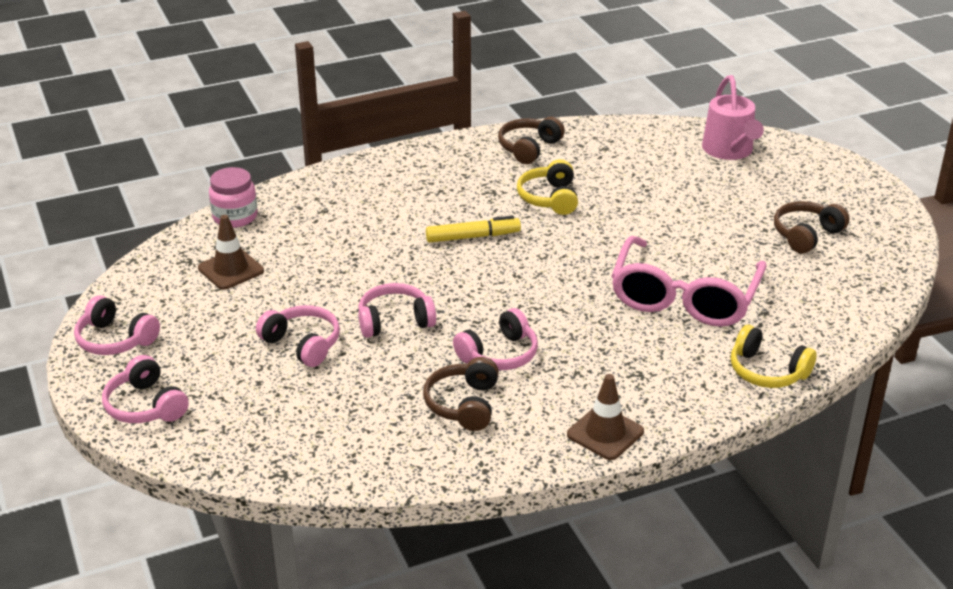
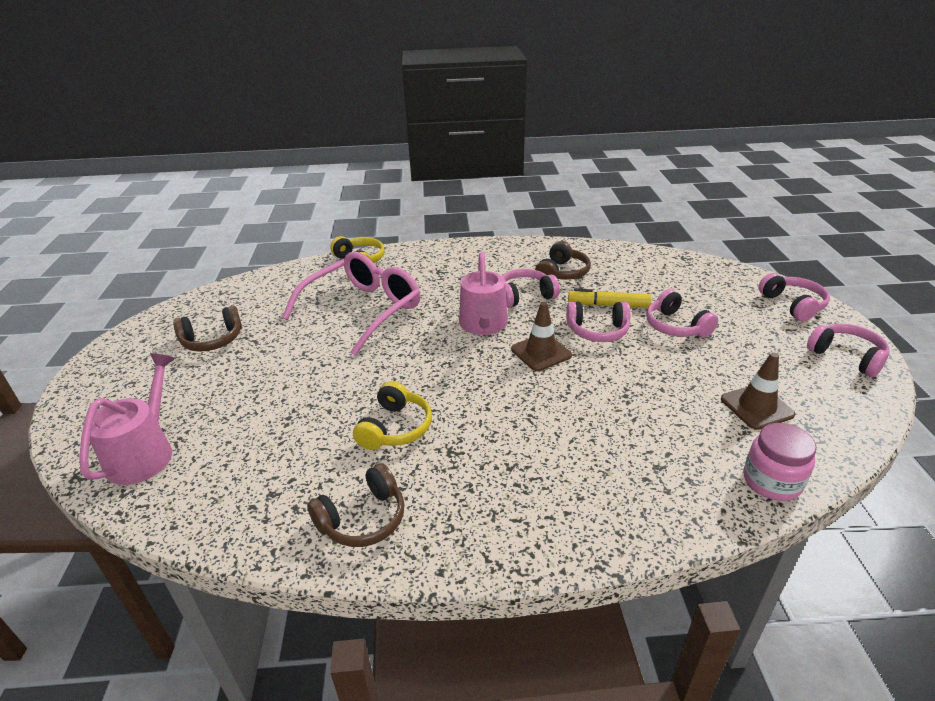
camera: 160 degrees left, 0 degrees up
(473, 237) = (500, 396): yellow marker -> yellow marker (608, 305)
(529, 304) = (483, 325): none -> pink watering can
(605, 433) = (483, 248): brown traffic cone -> brown traffic cone (541, 352)

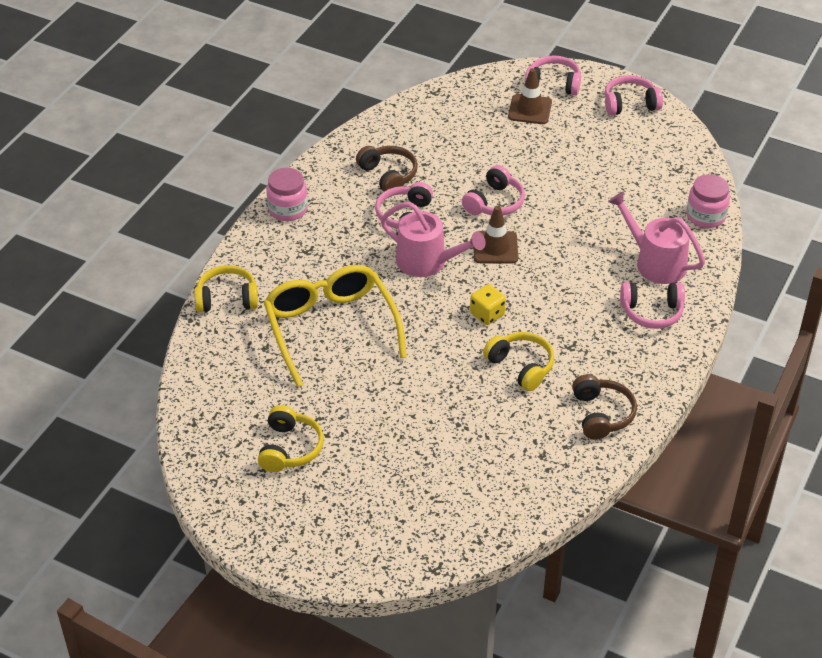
camera: 60 degrees left, 10 degrees up
(144, 453) = (436, 522): pink watering can -> pink watering can (655, 262)
(212, 340) = (290, 448): brown headphones -> yellow headphones
(363, 310) = (331, 328): pink glasses -> yellow glasses
(449, 380) = (487, 314): none -> yellow dice
(475, 250) = (288, 209): none -> pink jar
(608, 305) = (464, 176): yellow marker -> none
(675, 326) = (526, 159): pink headphones -> pink headphones (652, 312)
(756, 407) = (642, 179): brown traffic cone -> brown traffic cone (530, 109)

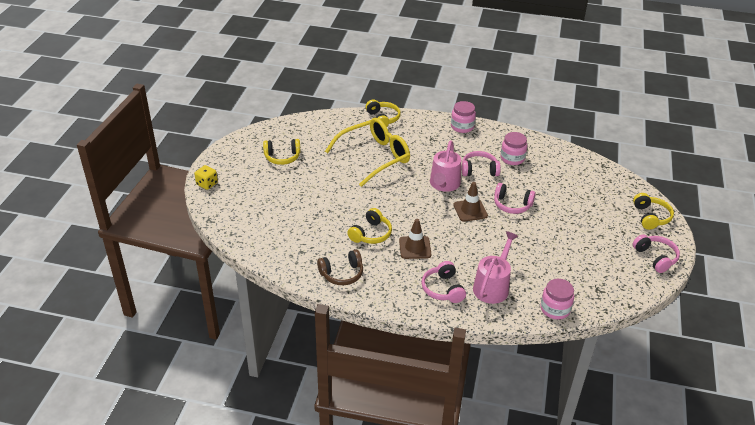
camera: 75 degrees right, 5 degrees down
(388, 175) = (512, 158): brown headphones -> pink jar
(487, 314) = (410, 214): yellow dice -> yellow dice (207, 184)
(530, 109) = (615, 209): brown traffic cone -> brown traffic cone (415, 247)
(553, 83) = (651, 217): pink headphones -> yellow headphones

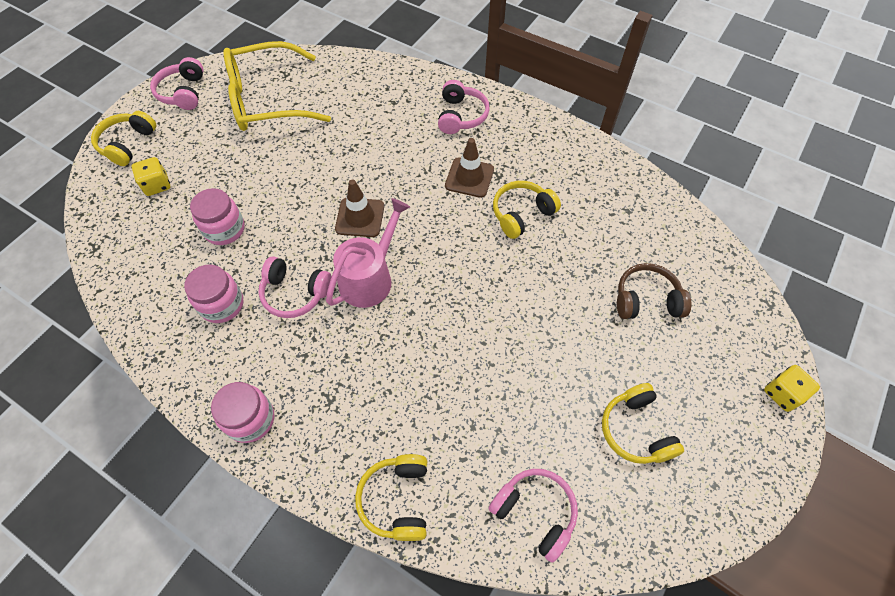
camera: 160 degrees left, 20 degrees up
(282, 157) = (635, 430): yellow headphones -> yellow headphones turned 120 degrees counterclockwise
(342, 274) = (579, 164): brown headphones -> brown headphones (646, 300)
(375, 157) = (458, 379): yellow glasses -> yellow glasses (267, 100)
(492, 286) = (401, 105): pink watering can -> none
(512, 205) = (294, 211): pink headphones -> pink headphones (535, 512)
(555, 309) = (350, 66): pink jar -> pink jar (224, 229)
(605, 200) = (157, 185): none -> yellow dice

